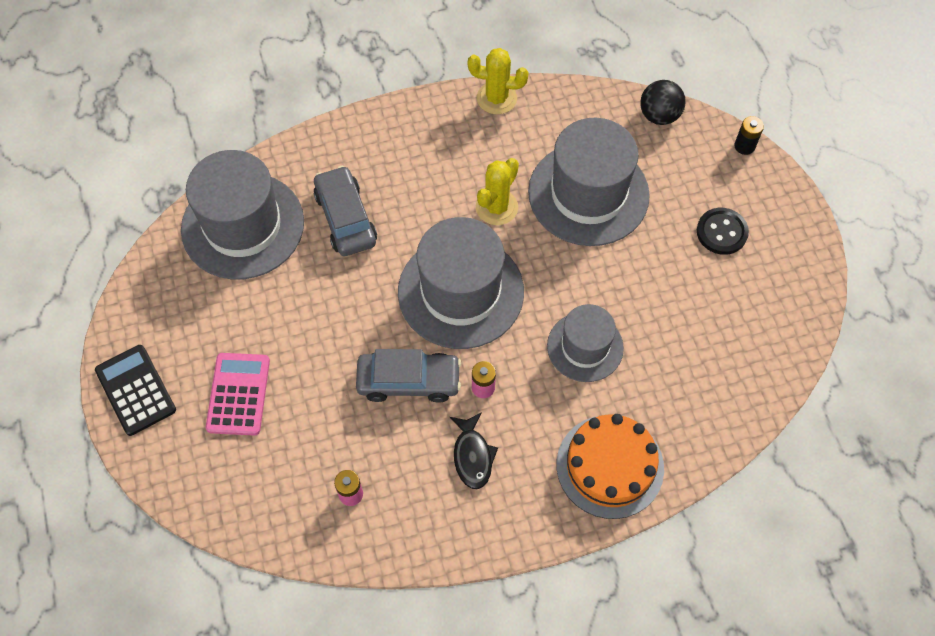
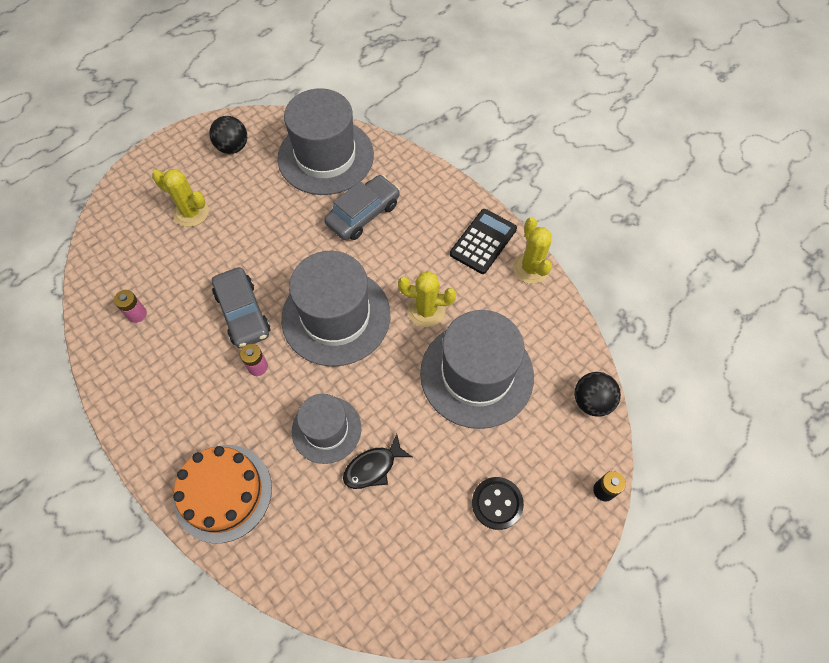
camera: 65 degrees right, 0 degrees up
(136, 390) = (172, 155): black calculator -> black calculator (483, 241)
(166, 318) = (233, 147): none -> black ball
(238, 394) = (191, 212): pink calculator -> yellow cactus
(472, 456) = (196, 383): black fish -> black fish (373, 467)

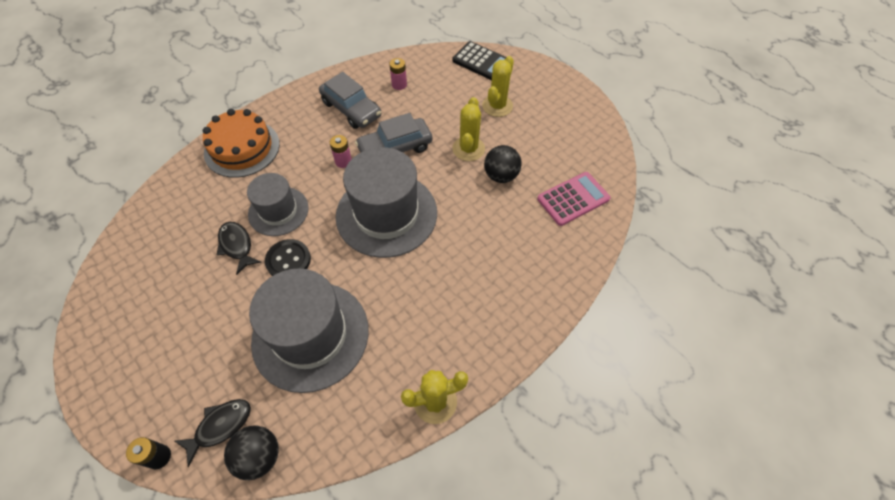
camera: 90 degrees right, 5 degrees down
(233, 147) = (574, 127): black ball -> black ball (501, 176)
(325, 156) = (573, 199): grey hat -> pink calculator
(363, 214) = (503, 233): grey car -> grey car (351, 109)
(426, 310) = (387, 290): yellow cactus -> yellow cactus (468, 149)
(483, 241) = (471, 350): black calculator -> black calculator (482, 62)
(497, 503) = (177, 347): black button -> black button (288, 260)
(570, 441) = (220, 426): none -> black fish

